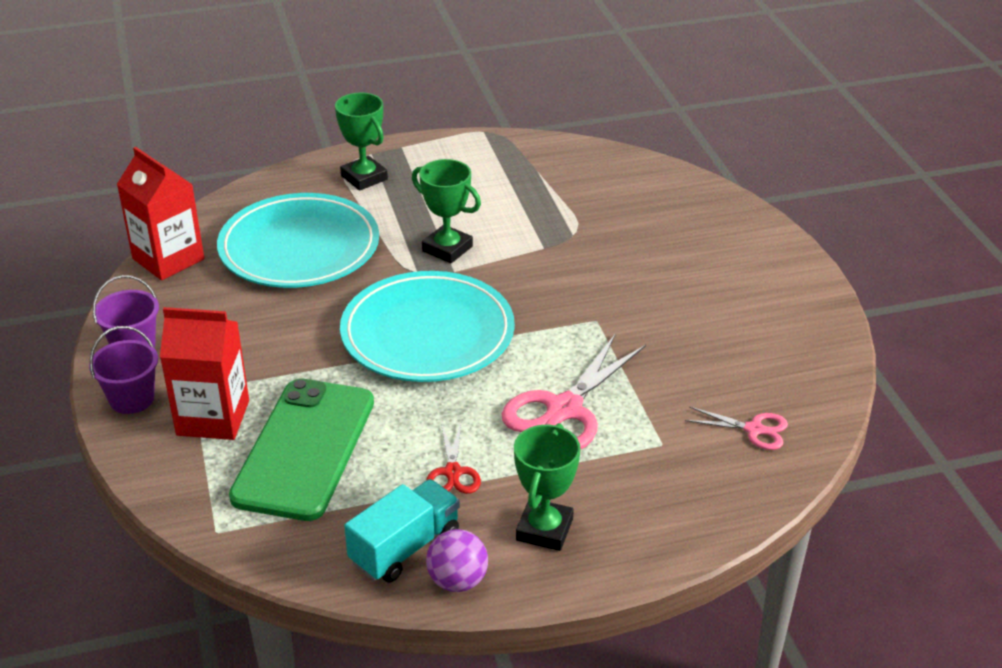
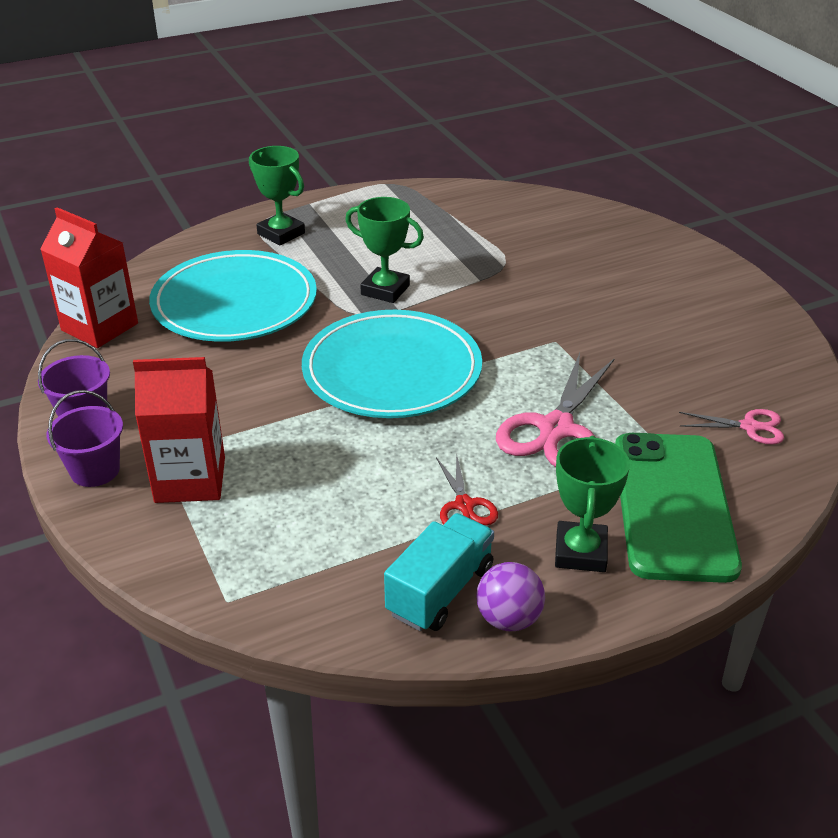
camera: 10 degrees left, 0 degrees up
(305, 449) = (299, 500): green phone -> green phone (673, 506)

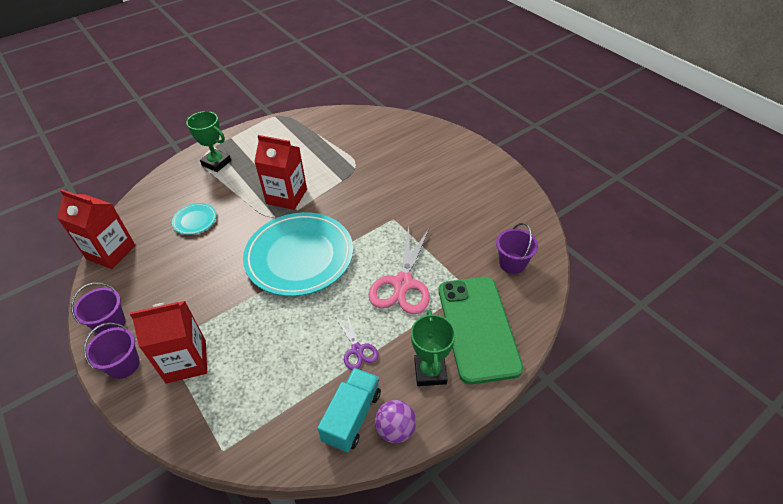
camera: 10 degrees left, 10 degrees up
(235, 303) = (195, 220): turquoise plate -> turquoise plate, size x0.43
(385, 290) = (286, 196): green trophy -> red carton
(464, 505) = (357, 350): red scissors -> purple scissors
(749, 427) = (512, 263): pink scissors -> purple bucket

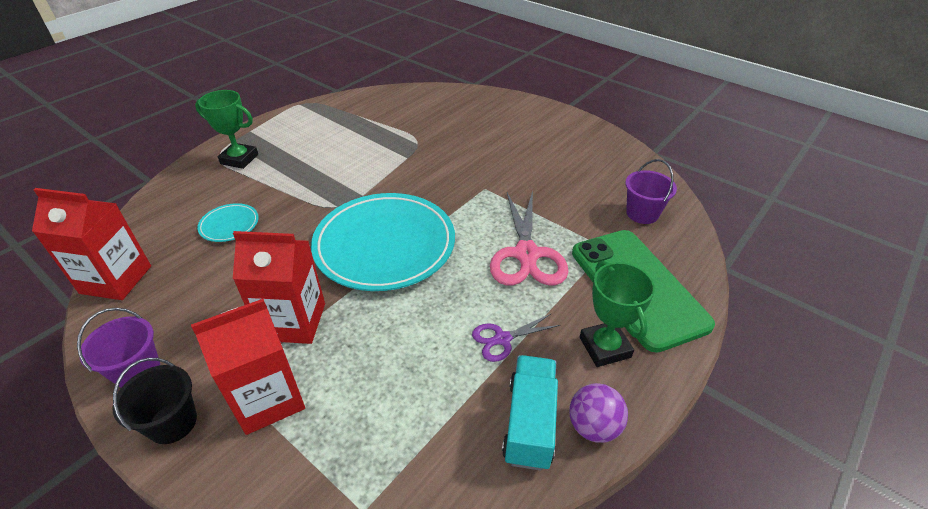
camera: 15 degrees left, 5 degrees down
(123, 365) = (172, 423): purple bucket -> black bucket
(286, 196) = (344, 183): red carton -> red carton (293, 322)
(357, 350) = (502, 339): purple scissors -> purple scissors turned 105 degrees clockwise

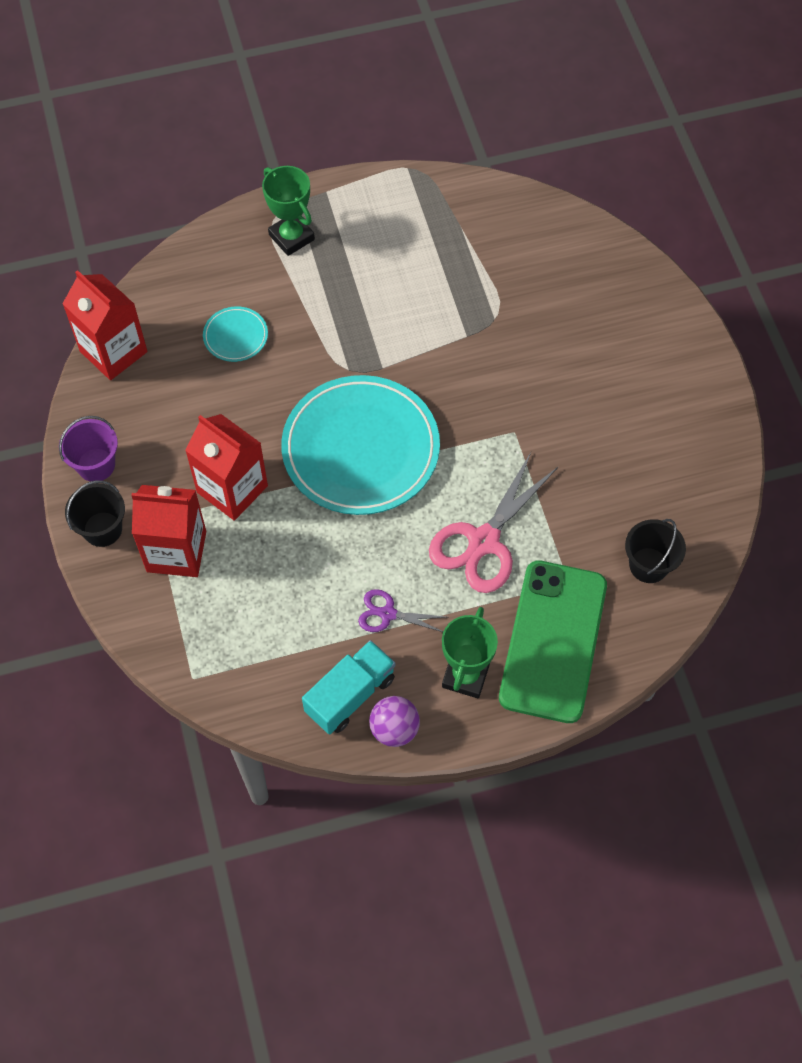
camera: 35 degrees right, 20 degrees up
(642, 213) = (648, 565): purple bucket -> black bucket

